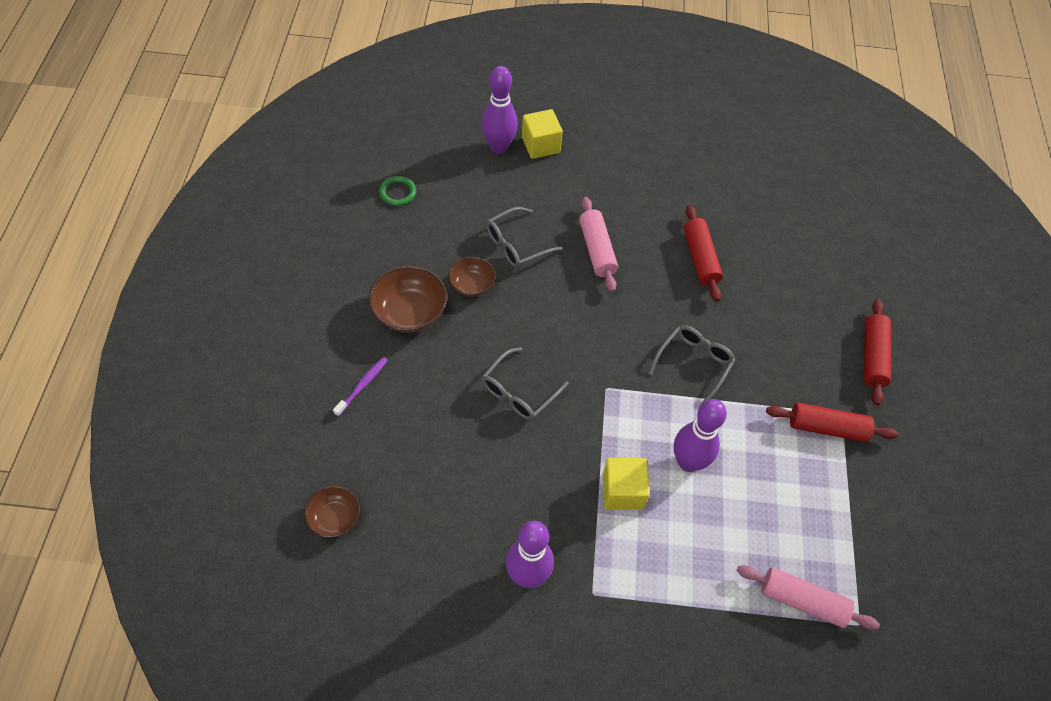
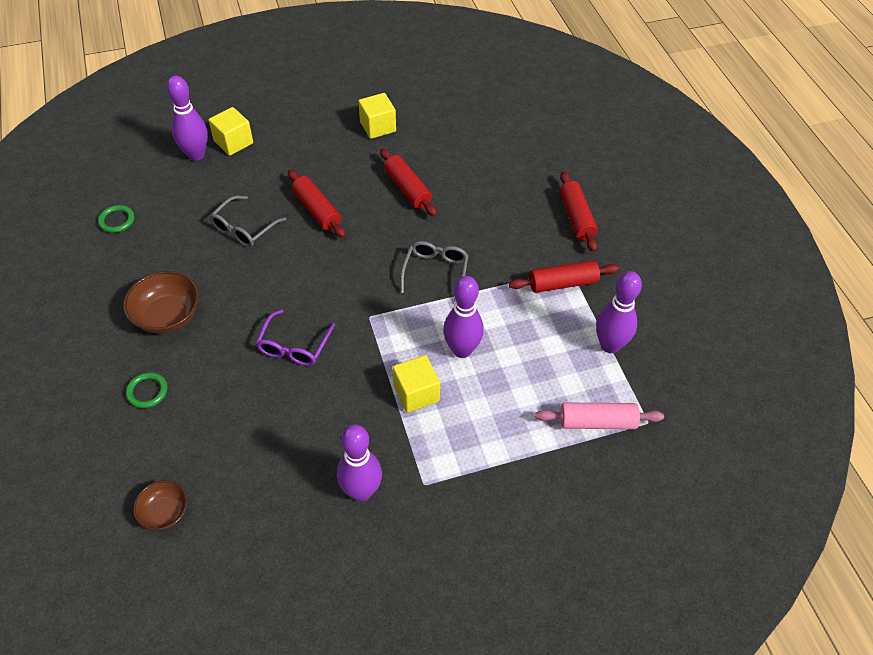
camera: 20 degrees left, 5 degrees down
(362, 385) = (147, 391): purple toothbrush -> green ring
(472, 285) = (216, 274): brown bowl -> none
(519, 392) = (294, 346): grey glasses -> purple glasses
(596, 250) = (317, 210): pink rolling pin -> red rolling pin
(695, 176) = (378, 127): none -> yellow cube
(851, 519) = (610, 345): none -> purple bowling pin

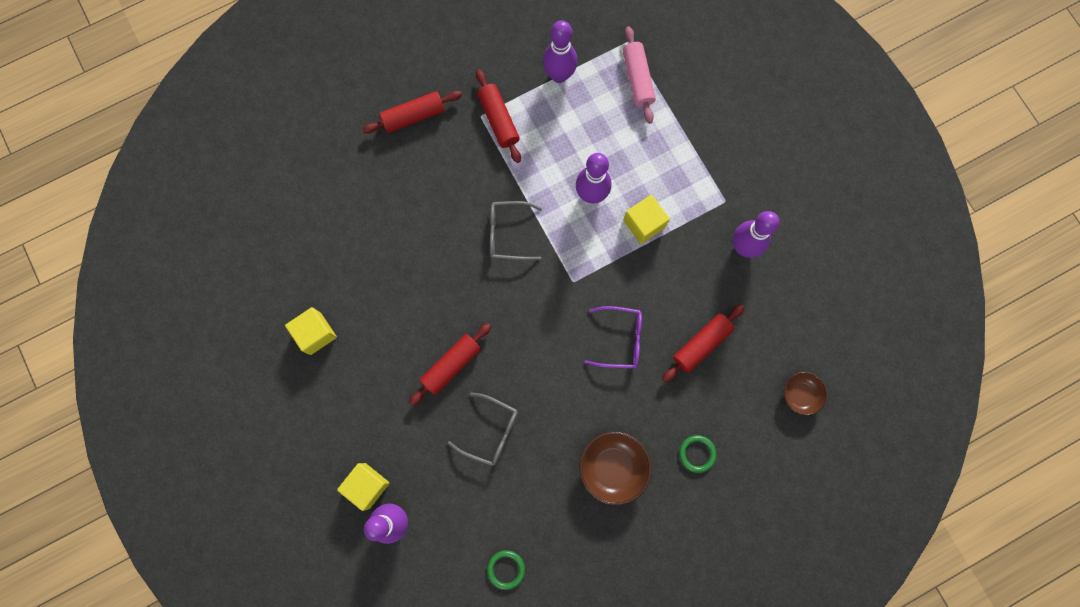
camera: 100 degrees left, 25 degrees up
(407, 189) = (404, 282): red rolling pin -> red rolling pin (701, 344)

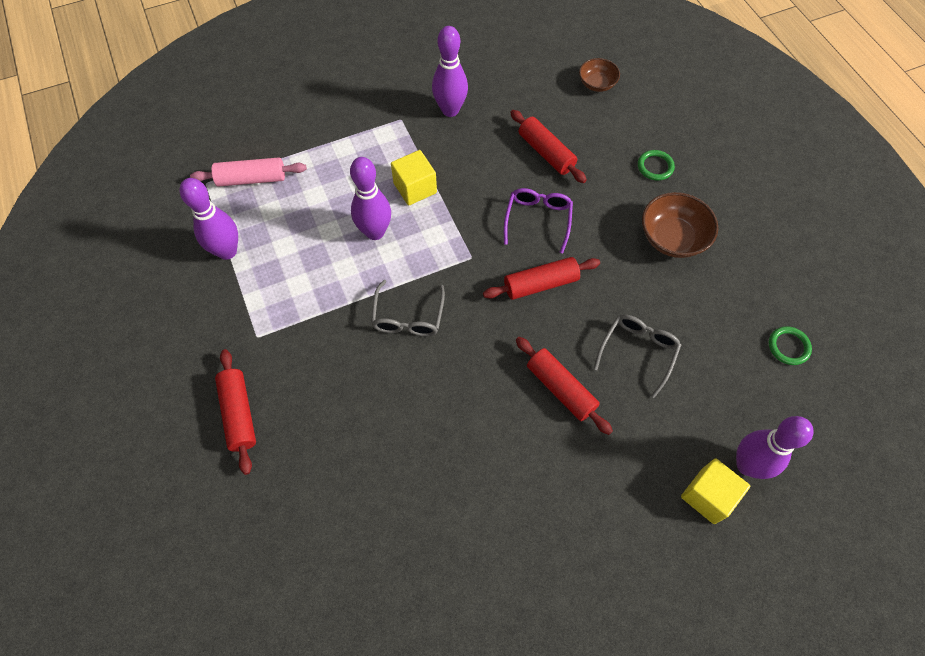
camera: 85 degrees left, 15 degrees down
(315, 333) = (514, 555): yellow cube -> none
(498, 120) = (267, 317): red rolling pin -> red rolling pin (540, 284)

